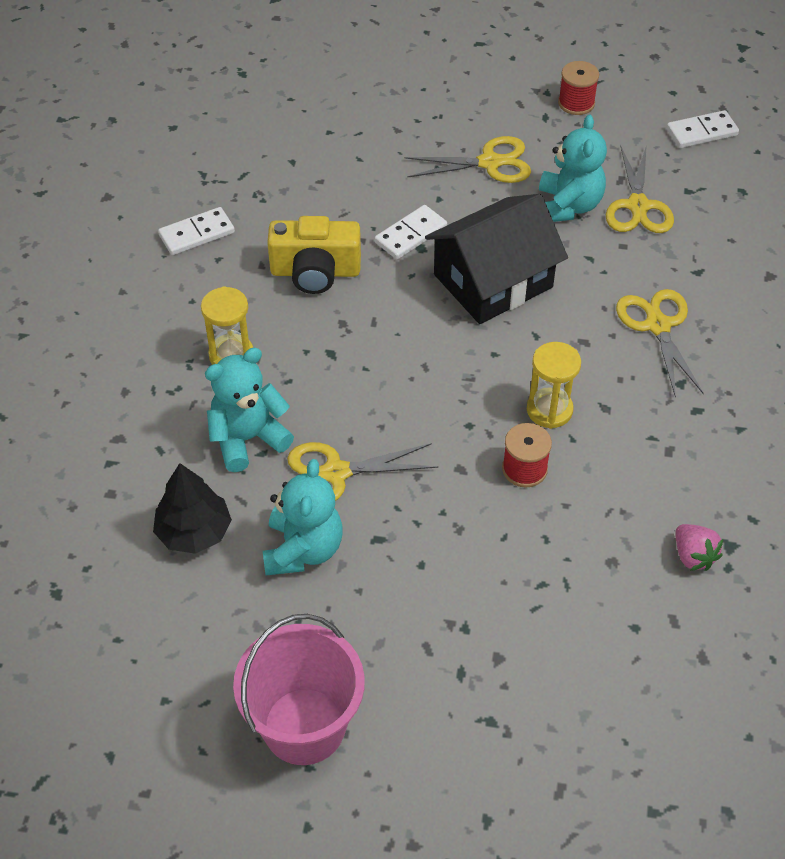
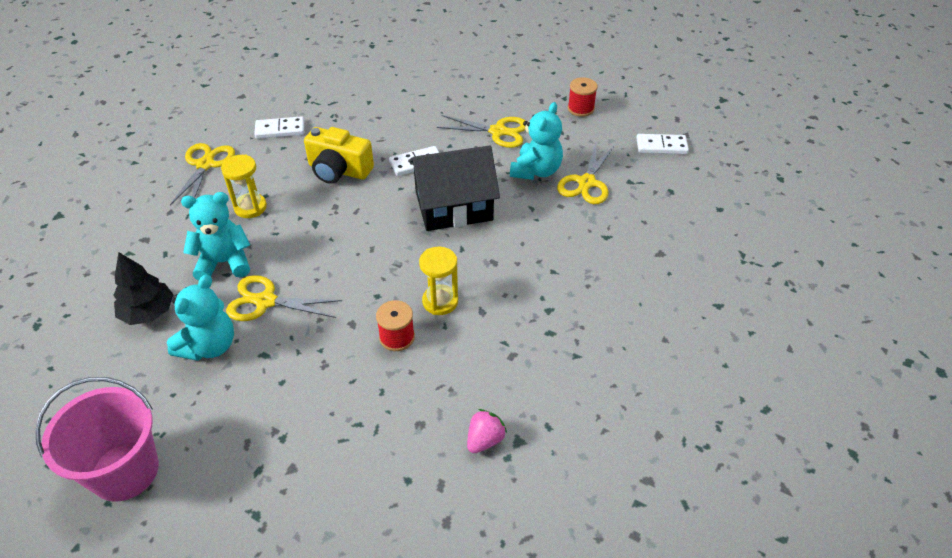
camera: 20 degrees right, 5 degrees down
(657, 325) = (554, 265): yellow scissors -> yellow scissors (205, 165)
(693, 556) = (484, 440): pink strawberry -> pink strawberry turned 135 degrees counterclockwise

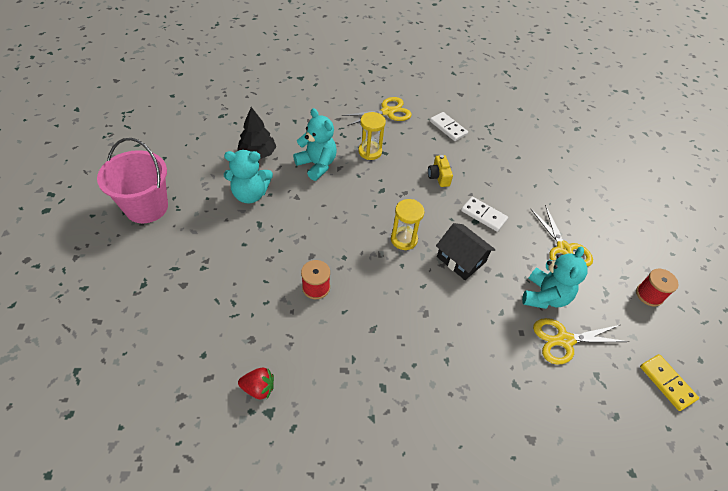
camera: 55 degrees right, 5 degrees up
(265, 301) = (300, 201): yellow scissors -> none
(339, 170) = (438, 177): yellow camera -> yellow camera, size x0.57
(440, 301) = (364, 297): yellow hourglass -> yellow hourglass (404, 239)
(453, 206) = (461, 259): black house -> black house, size x0.65
(484, 440) = (258, 388): pink strawberry -> red strawberry
(536, 171) = (544, 296): turquoise teddy bear -> turquoise teddy bear turned 60 degrees counterclockwise
(661, 146) = (667, 383): white domino -> yellow domino

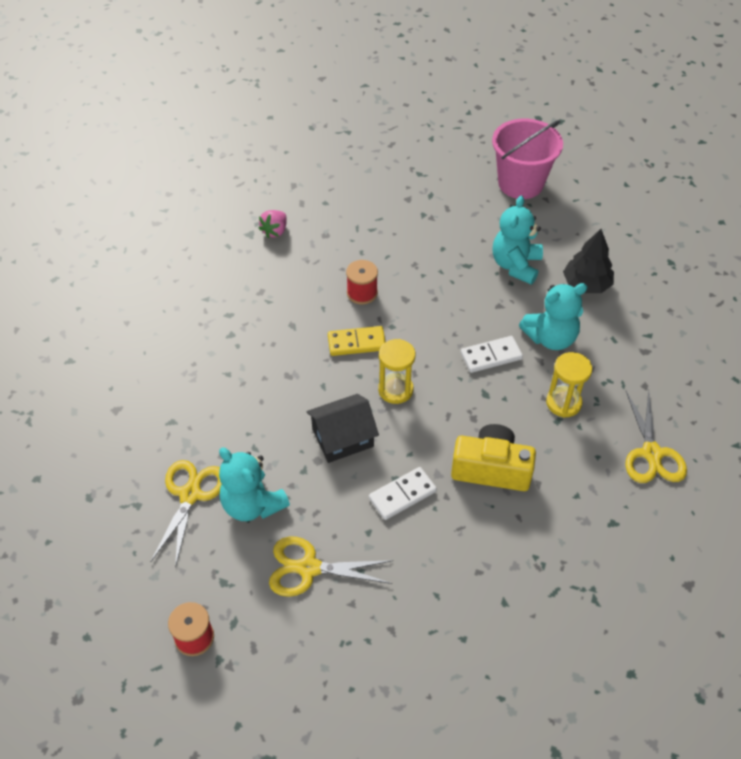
camera: 115 degrees right, 0 degrees up
(258, 388) = (275, 231): red strawberry -> pink strawberry
(438, 177) = (491, 469): yellow camera -> yellow camera, size x1.74
(448, 128) = (597, 526): white domino -> white domino (491, 356)
(667, 383) = (87, 575): yellow domino -> yellow domino (356, 343)

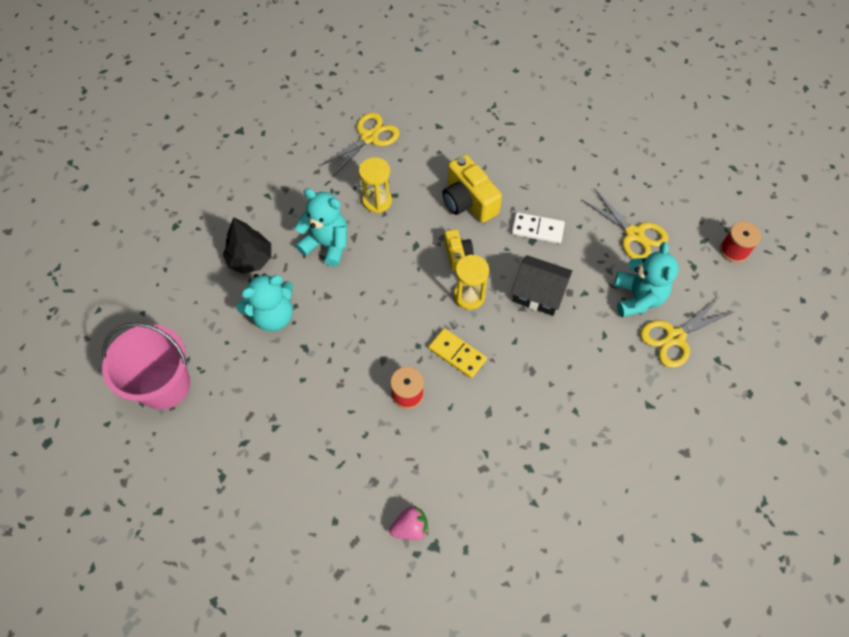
camera: 135 degrees left, 10 degrees up
(443, 414) = (457, 255): none -> yellow camera
(491, 356) = (380, 265): white domino -> none

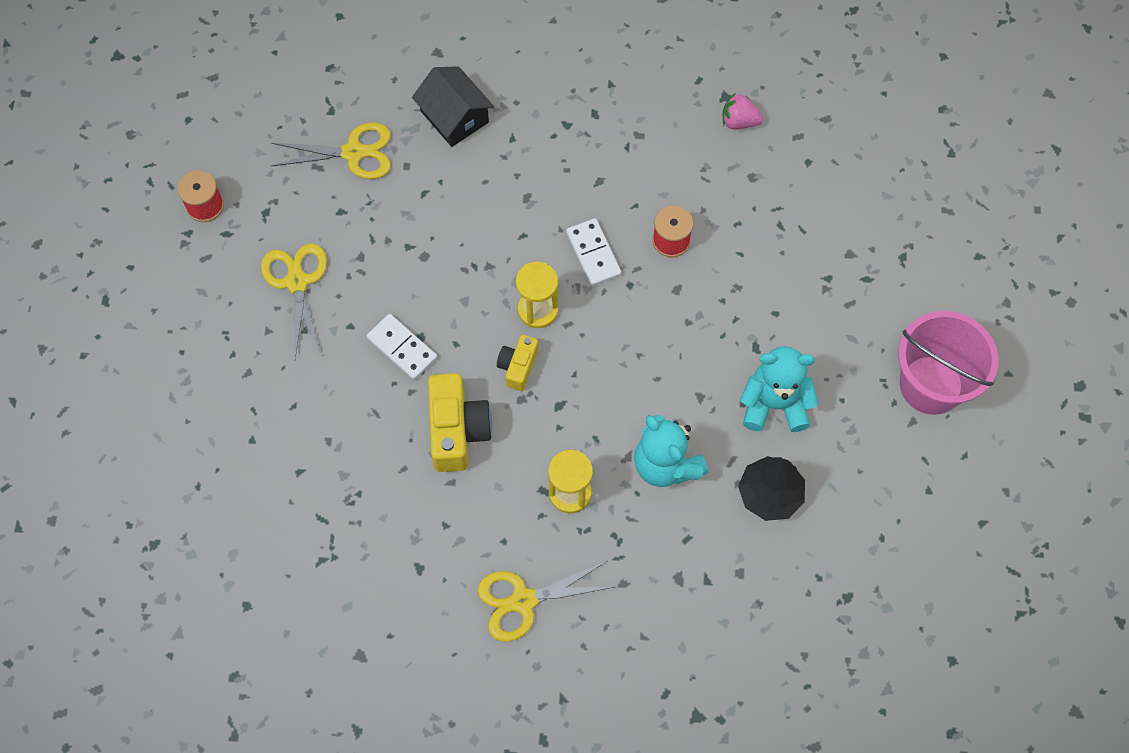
camera: 150 degrees left, 5 degrees up
(457, 354) = (593, 254): yellow domino -> white domino
(538, 293) = (459, 273): black house -> black house (454, 117)
(637, 297) = (356, 211): turquoise teddy bear -> none

